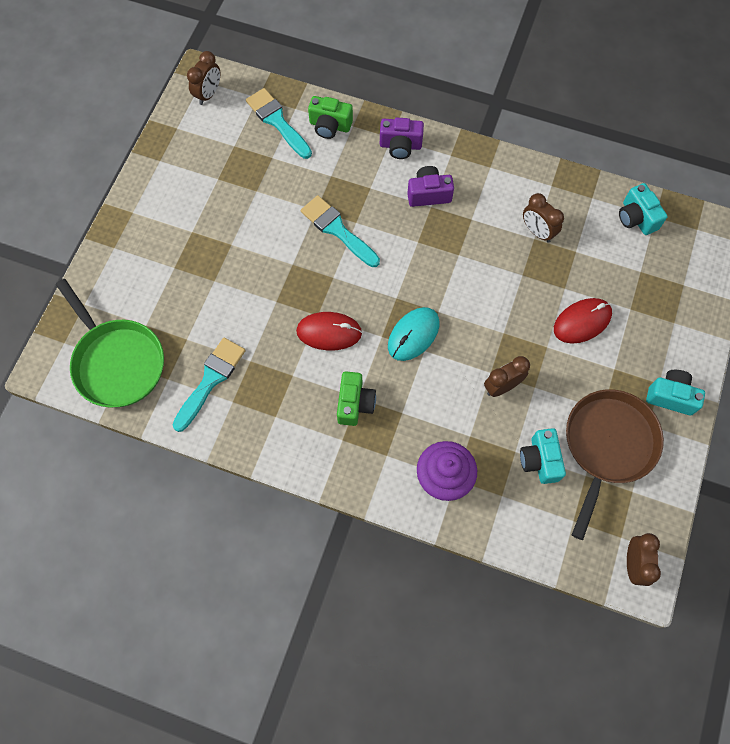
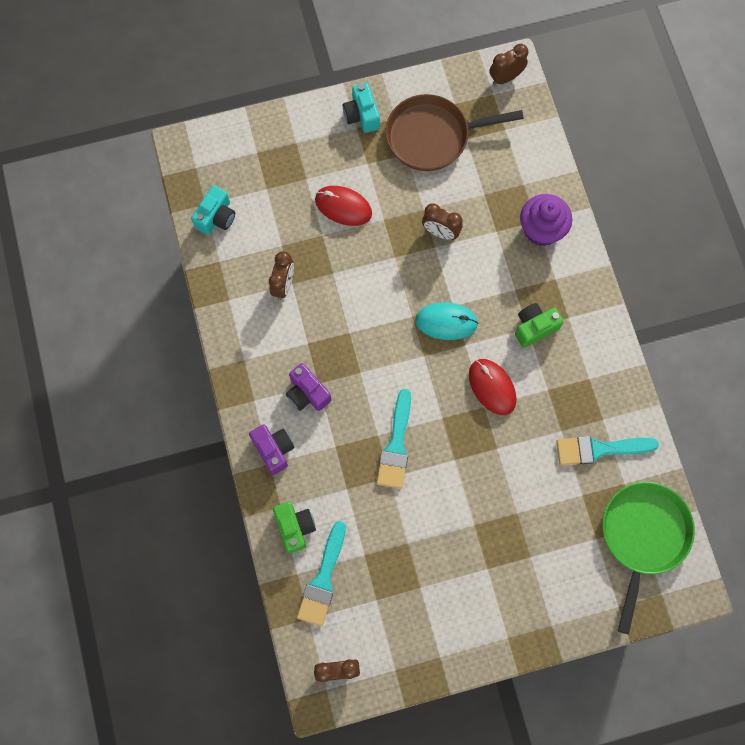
camera: 125 degrees left, 5 degrees up
(539, 460) = (478, 174): turquoise camera -> none

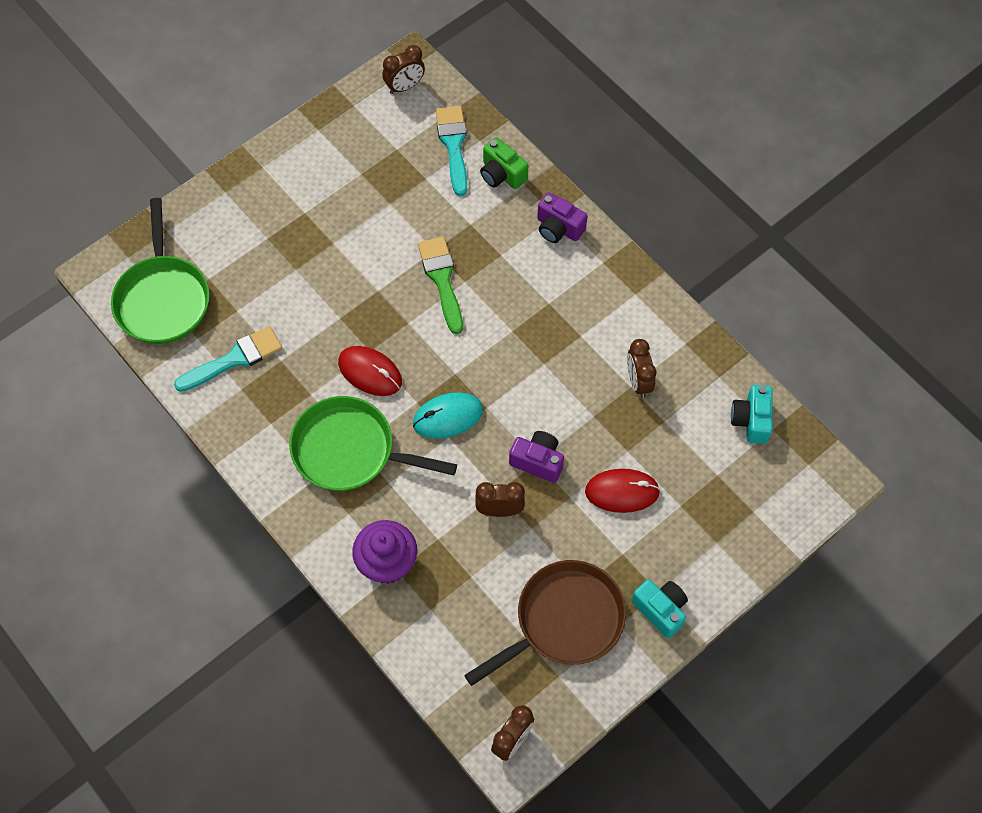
camera: 155 degrees right, 10 degrees down
(307, 393) = (554, 290): purple camera -> purple camera (538, 461)
(396, 445) = (442, 279): turquoise brush -> green brush
(534, 328) = (350, 451): green camera -> green pan

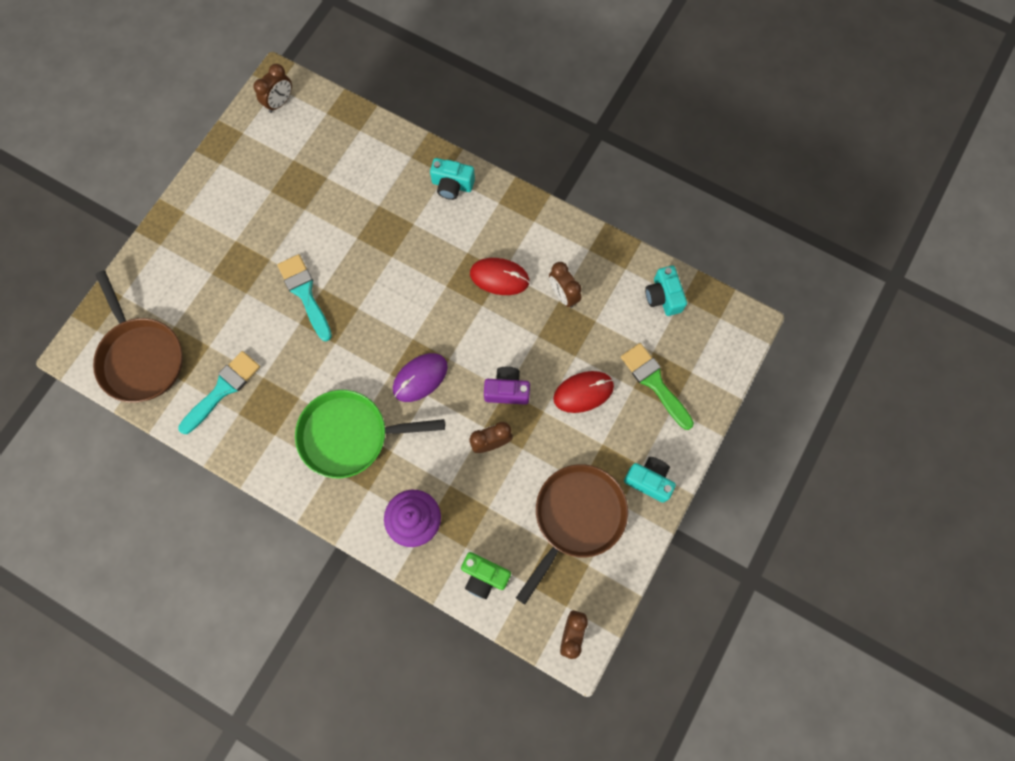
camera: 20 degrees left, 10 degrees up
(163, 298) = (141, 357): green pan -> brown pan
(370, 372) = (342, 362): red mouse -> red mouse (499, 277)
(442, 279) = (372, 261): green brush -> green brush (654, 382)
(448, 417) = (420, 378): turquoise mouse -> purple mouse
(453, 145) = (339, 141): turquoise brush -> turquoise brush (305, 293)
(502, 174) = (389, 154): green camera -> green camera (484, 576)
(558, 228) = (452, 185): purple camera -> turquoise camera

